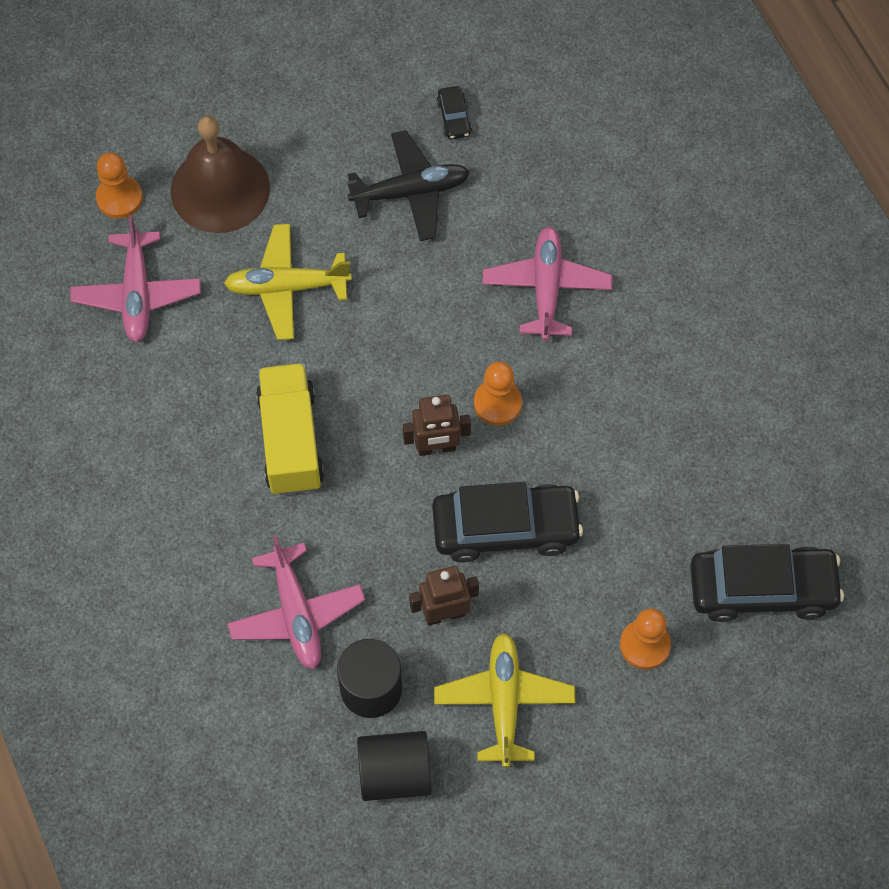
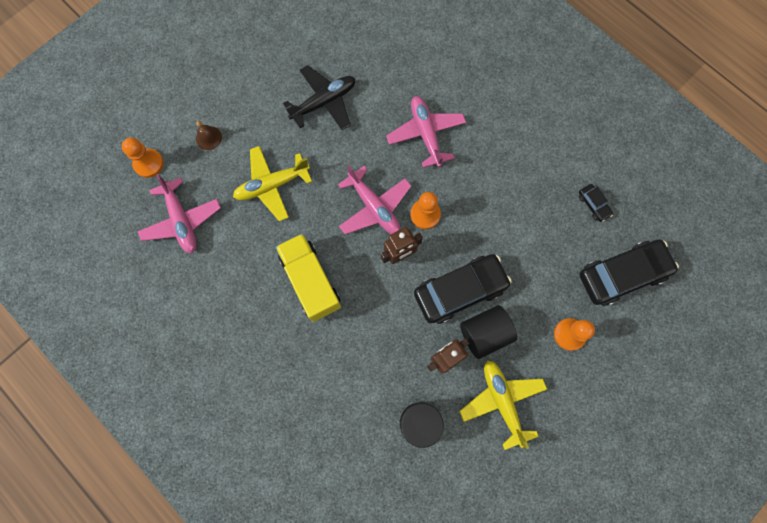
camera: 20 degrees left, 10 degrees up
(220, 189) = (208, 138): brown bell -> brown bell, size x0.42
(296, 614) = (356, 391): pink plane -> pink plane (374, 207)
(395, 774) = (455, 473): black cylinder -> black cylinder (484, 334)
(454, 117) = (332, 48): black car -> black car (593, 204)

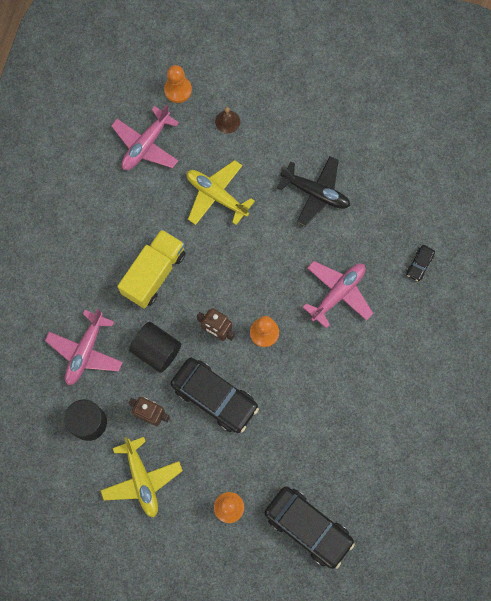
camera: 60 degrees right, 0 degrees up
(374, 207) = (246, 288): pink plane -> pink plane (85, 351)
(484, 334) = (189, 436): black cylinder -> black cylinder (156, 350)
(502, 401) = (141, 479): yellow plane -> yellow plane turned 120 degrees clockwise
(593, 204) = (358, 471): black car -> black car (419, 264)

